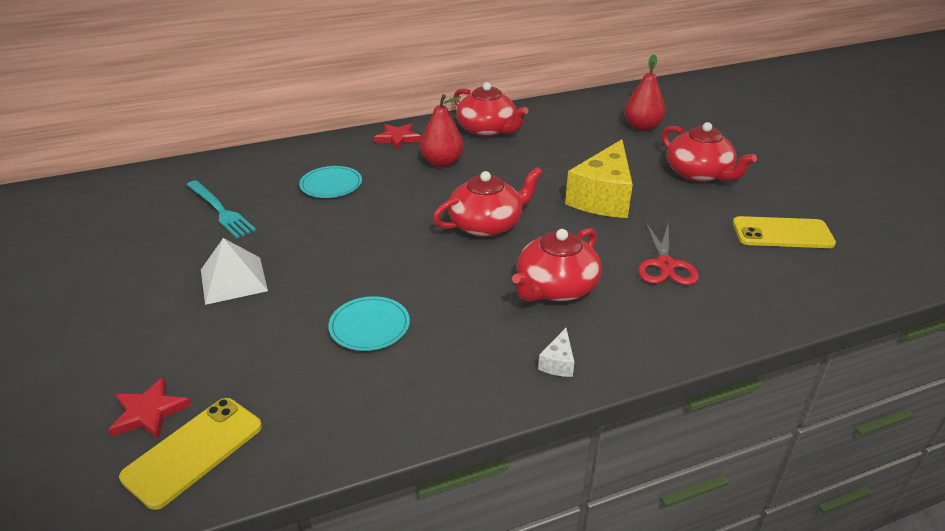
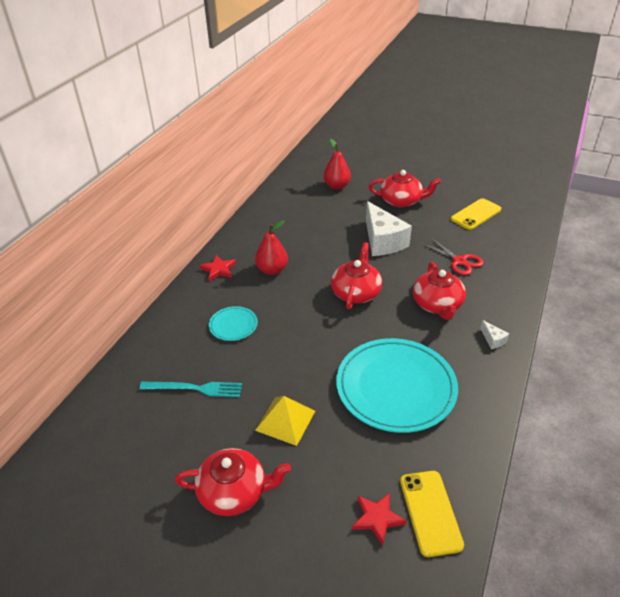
camera: 45 degrees left, 5 degrees up
(233, 280) = (285, 420): white pyramid -> yellow pyramid
(369, 326) = (396, 387): turquoise plate -> turquoise plate, size x2.21
(487, 130) = (261, 233): red teapot -> red teapot (234, 492)
(603, 198) = (382, 241): yellow cheese -> white cheese

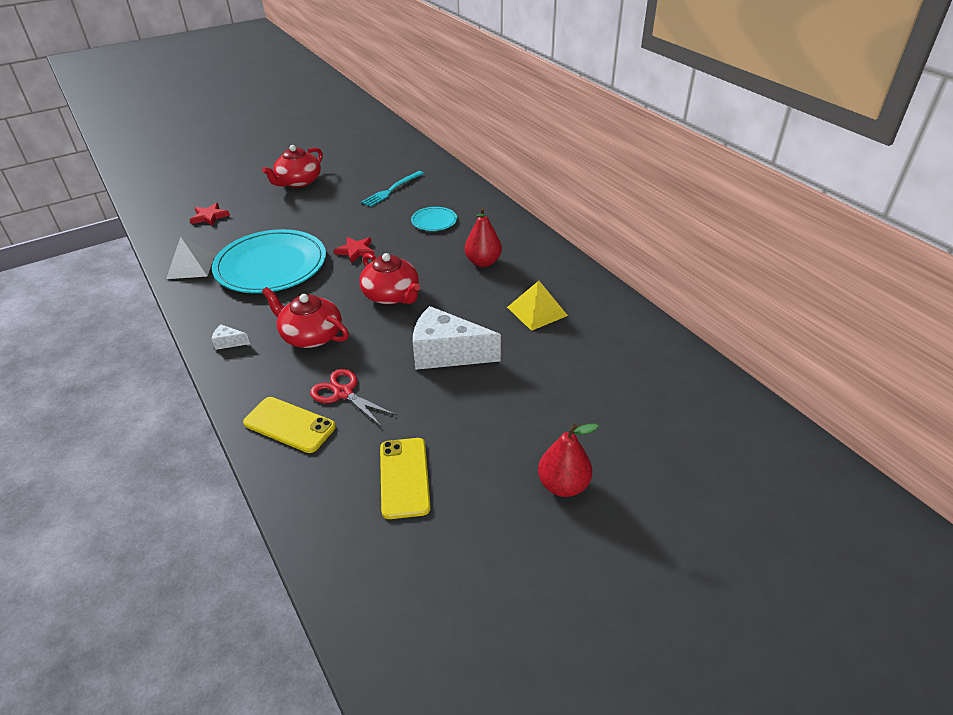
camera: 125 degrees right, 0 degrees up
(218, 269) = (517, 235): red star -> red star (356, 251)
(285, 420) = (316, 212): yellow pyramid -> yellow pyramid (537, 311)
(336, 186) = (607, 376): red pear -> red pear (563, 485)
(401, 201) = (513, 419): red teapot -> none
(430, 512) = (181, 234): yellow phone -> yellow phone (289, 425)
(458, 448) = (191, 266): none -> white pyramid
(459, 261) = (343, 393): red scissors -> red scissors turned 45 degrees clockwise

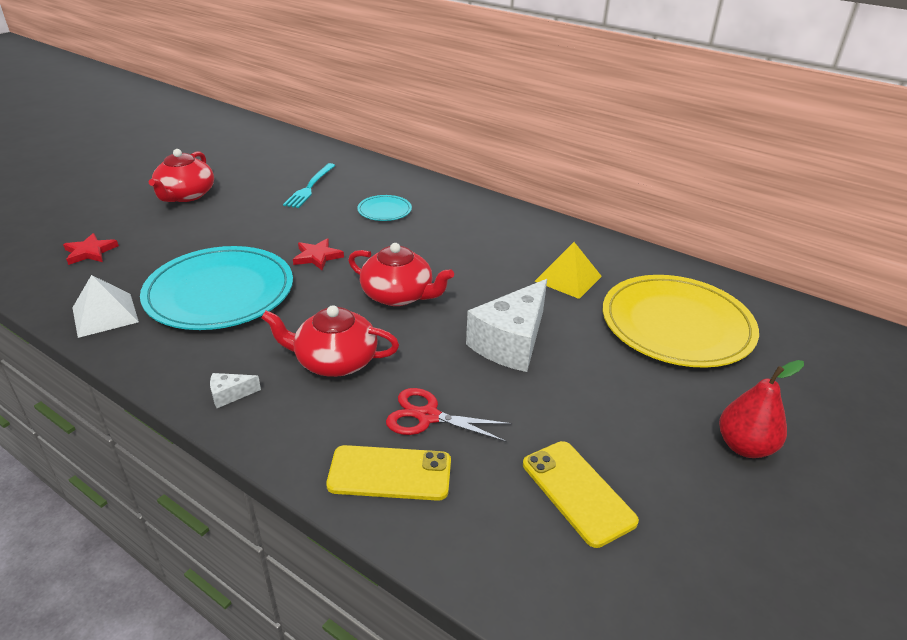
camera: 25 degrees left, 5 degrees down
(447, 353) = (511, 342): white cheese -> white cheese turned 45 degrees counterclockwise
(483, 262) = (472, 242): red pear -> none
(596, 373) = (676, 325): none -> yellow plate

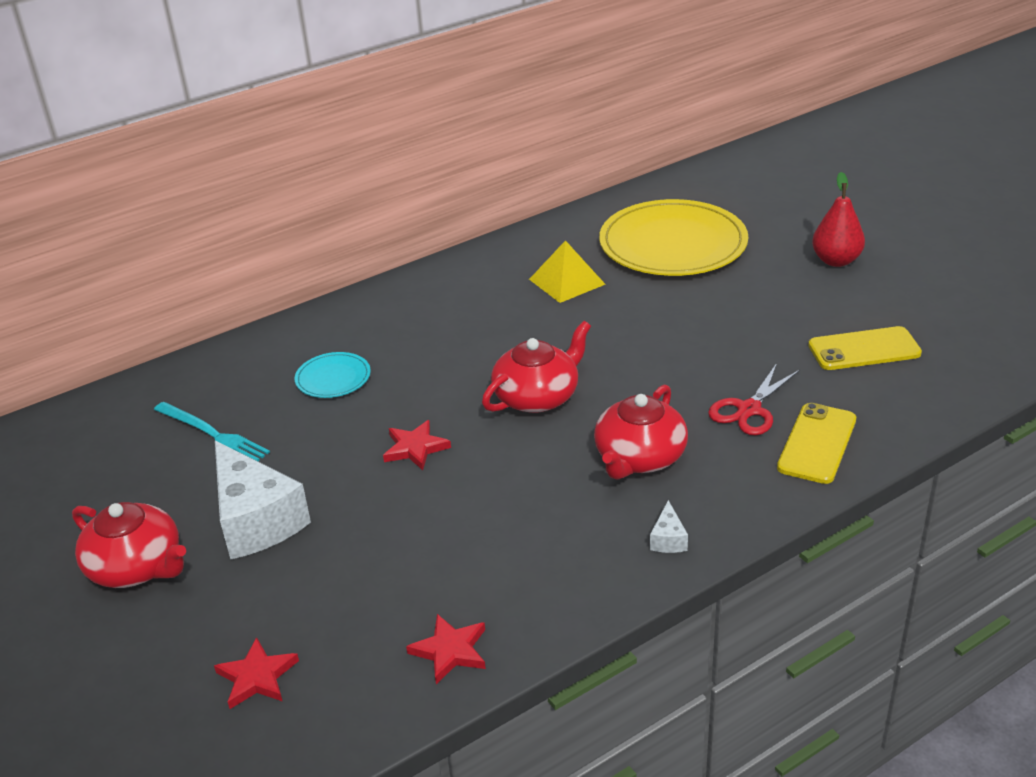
camera: 65 degrees left, 0 degrees up
(105, 314) = (450, 651): white pyramid -> red star
(220, 292) = (453, 539): turquoise plate -> none
(511, 342) = (658, 340): white cheese -> white cheese (256, 520)

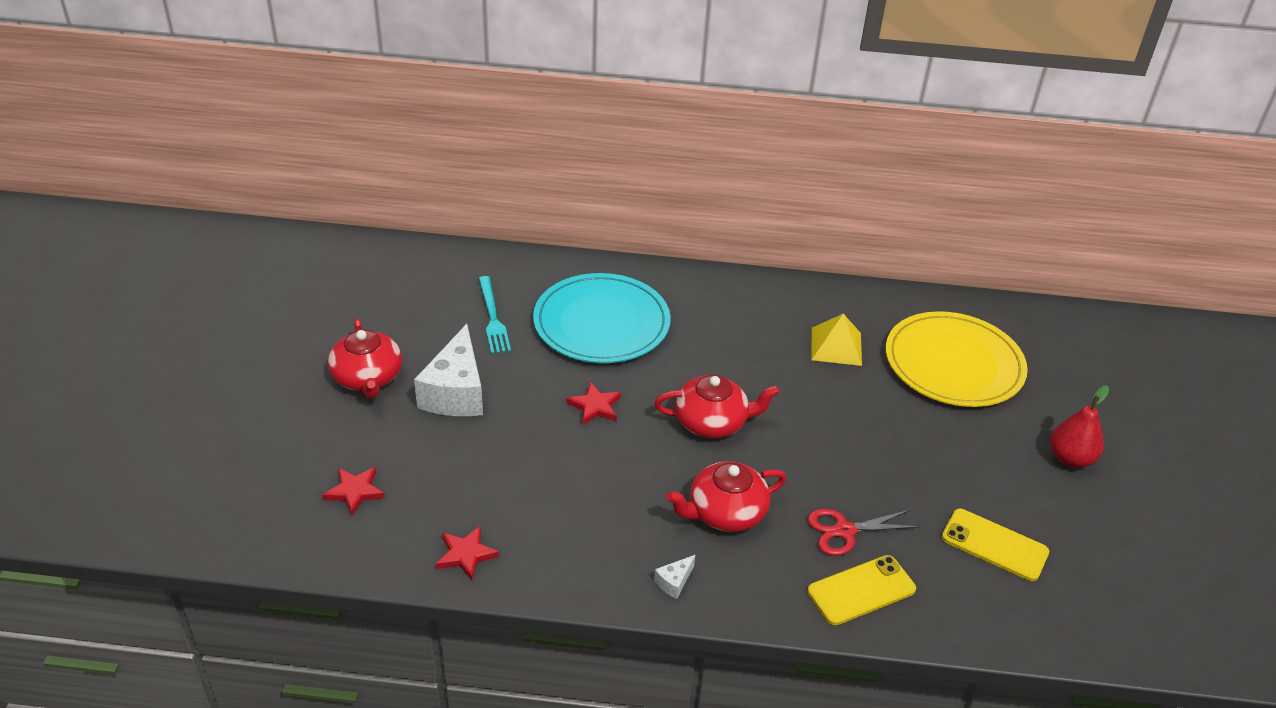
camera: 35 degrees right, 5 degrees up
(333, 378) = (601, 323): turquoise plate -> turquoise plate, size x2.21

